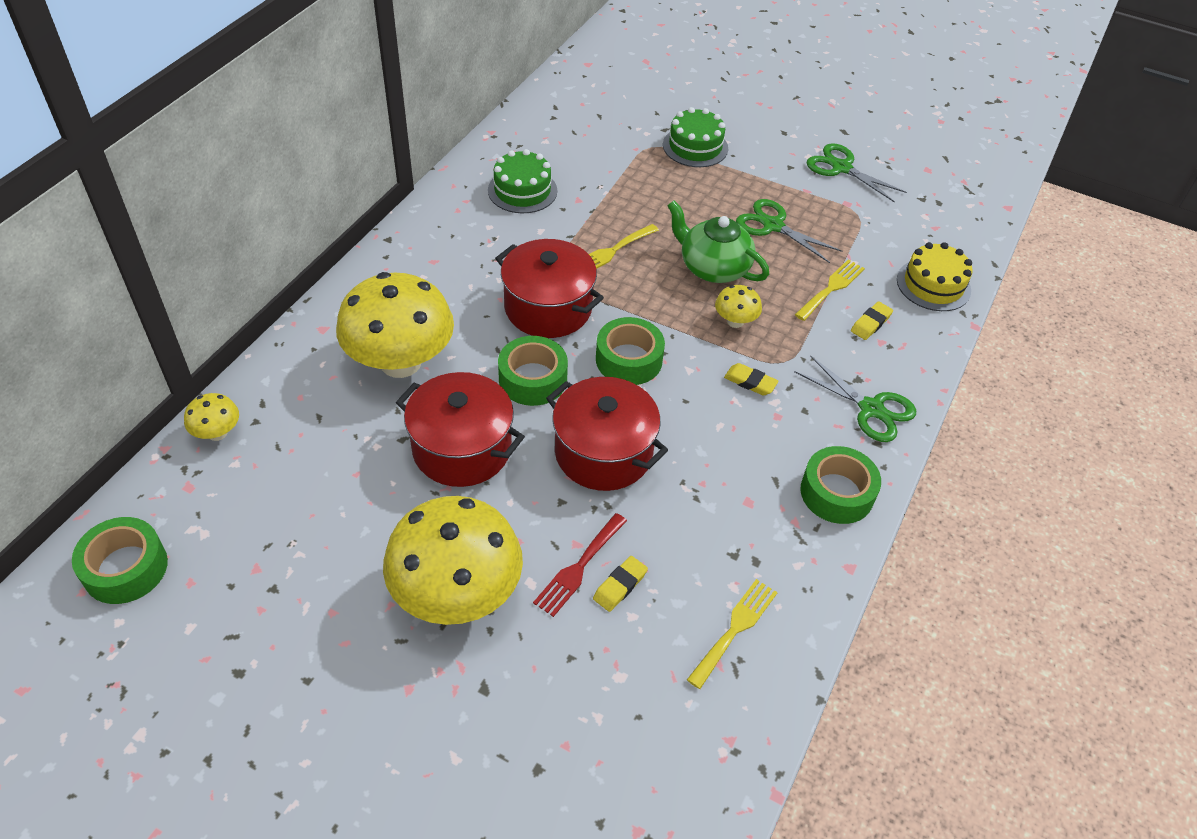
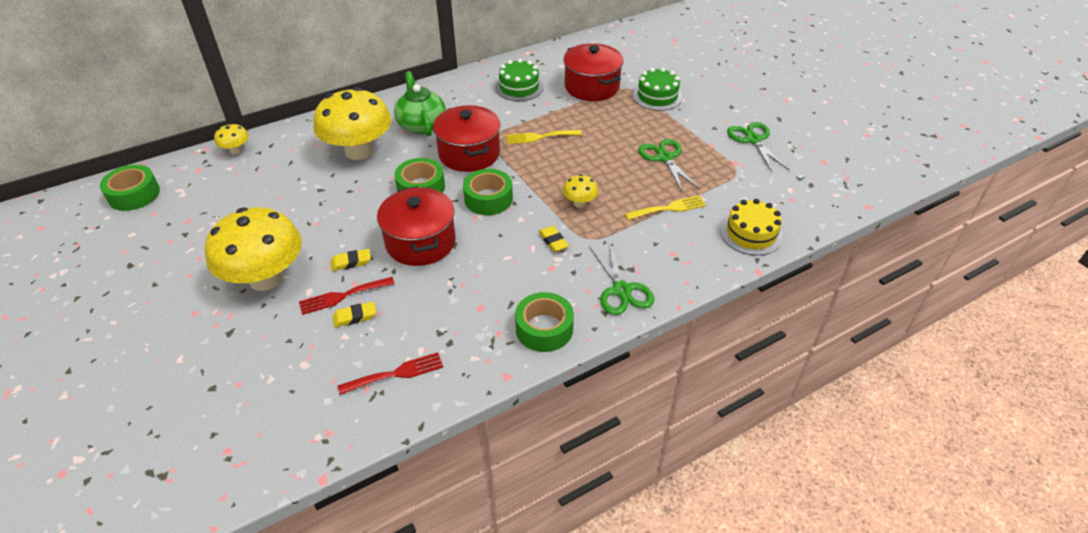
camera: 35 degrees right, 5 degrees down
(462, 448) = (345, 207): red pot -> red pot (592, 87)
(713, 267) = (597, 168): green teapot -> green teapot (421, 124)
(735, 629) = (396, 373): yellow fork -> red fork
(870, 323) = (676, 239): yellow eraser -> yellow eraser (351, 262)

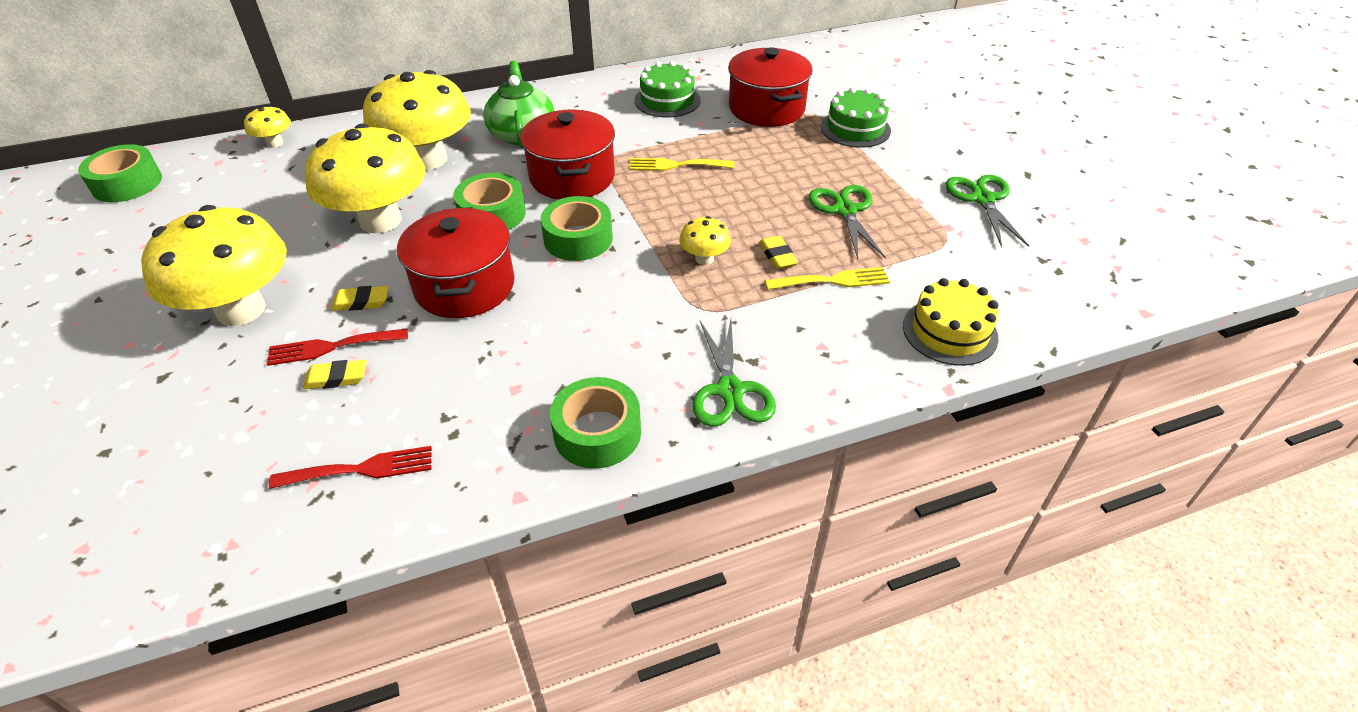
camera: 10 degrees right, 0 degrees up
(341, 201) = (380, 220): none -> yellow mushroom
(553, 241) = (650, 307): yellow eraser -> yellow eraser (777, 256)

